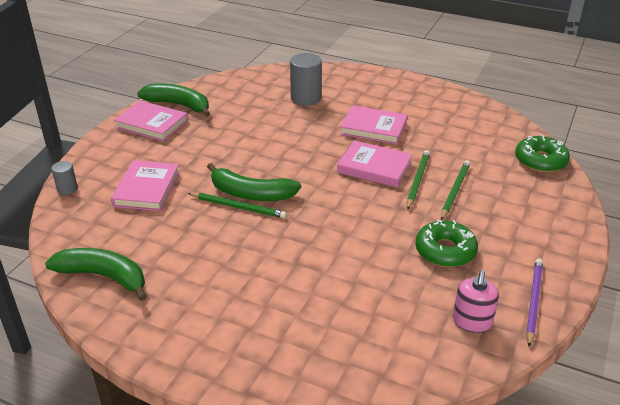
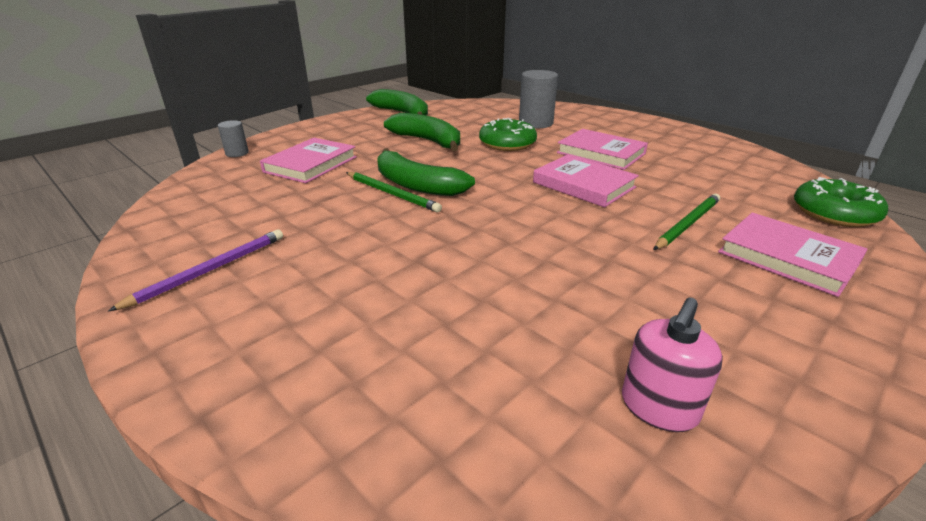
camera: 20 degrees right, 5 degrees down
(104, 276) = (184, 228): green banana -> green banana (428, 141)
(152, 124) = (364, 122): pink book -> pink book (787, 257)
(417, 180) = (636, 205): green pencil -> none
(445, 251) = (646, 289): green donut -> green donut (507, 144)
(533, 301) = (797, 403): purple pencil -> purple pencil (210, 270)

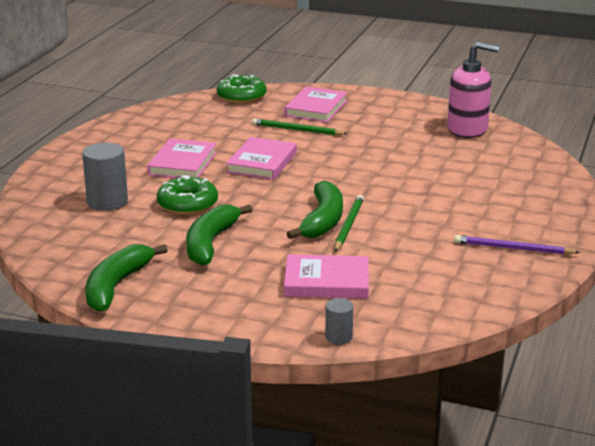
camera: 115 degrees left, 5 degrees down
(658, 407) = (467, 129): pink soap dispenser -> pink soap dispenser, size x1.63

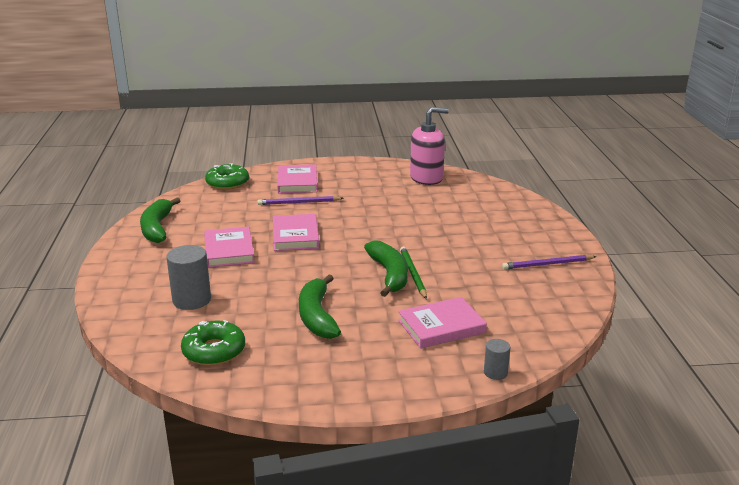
camera: 25 degrees left, 0 degrees up
(116, 286) = (270, 378): green banana -> green banana (157, 228)
(187, 204) = (266, 286): green donut -> green donut (214, 351)
(297, 130) = (298, 203): green pencil -> purple pencil

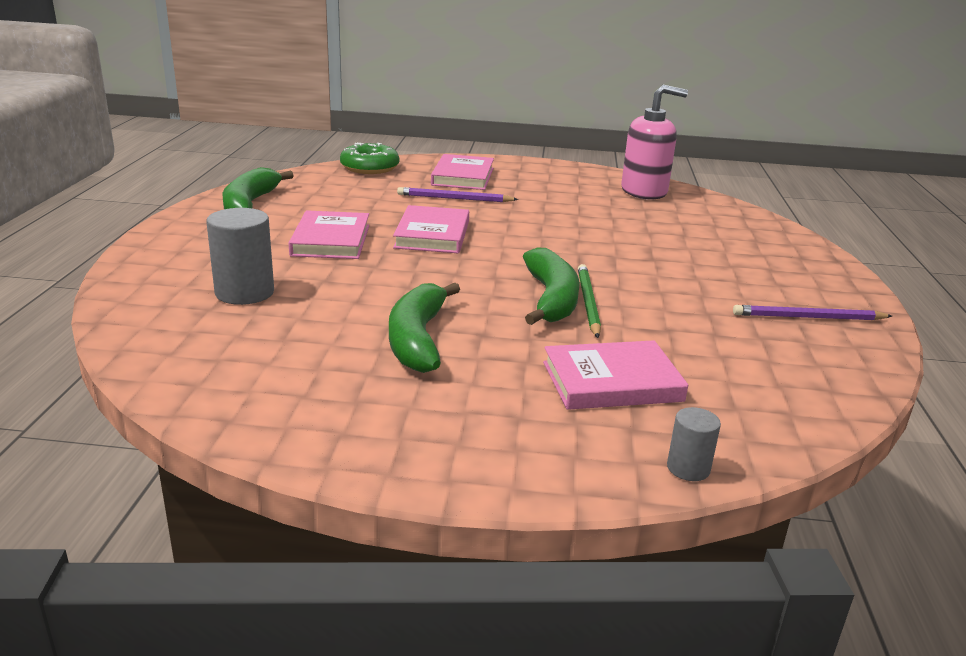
camera: 10 degrees right, 0 degrees up
(214, 351) = (237, 364): green donut -> none

